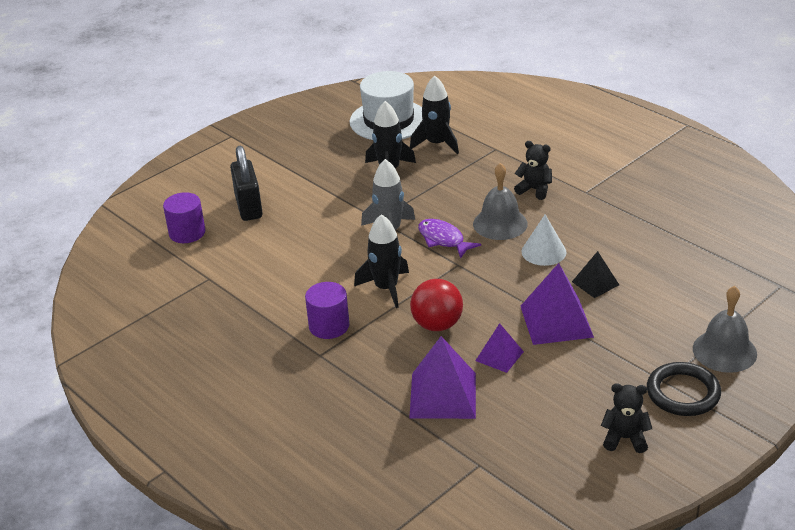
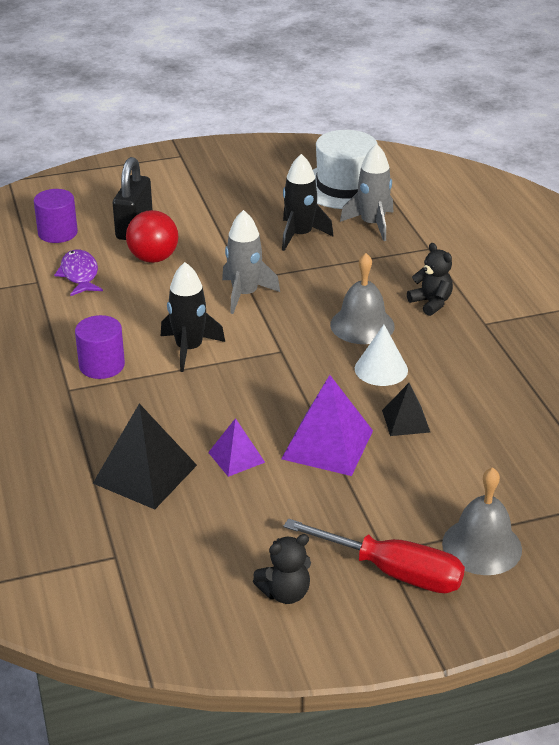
camera: 25 degrees right, 0 degrees up
(437, 144) = (372, 224): black rocket -> grey rocket
(437, 325) = (204, 403): red ball -> red ball (153, 258)
(443, 239) = (289, 321): purple fish -> purple fish (79, 275)
(443, 395) = (145, 474): purple pyramid -> black pyramid
(625, 438) = (285, 593): black teddy bear -> black teddy bear turned 120 degrees clockwise
(683, 393) = (392, 571): black ring -> red screwdriver

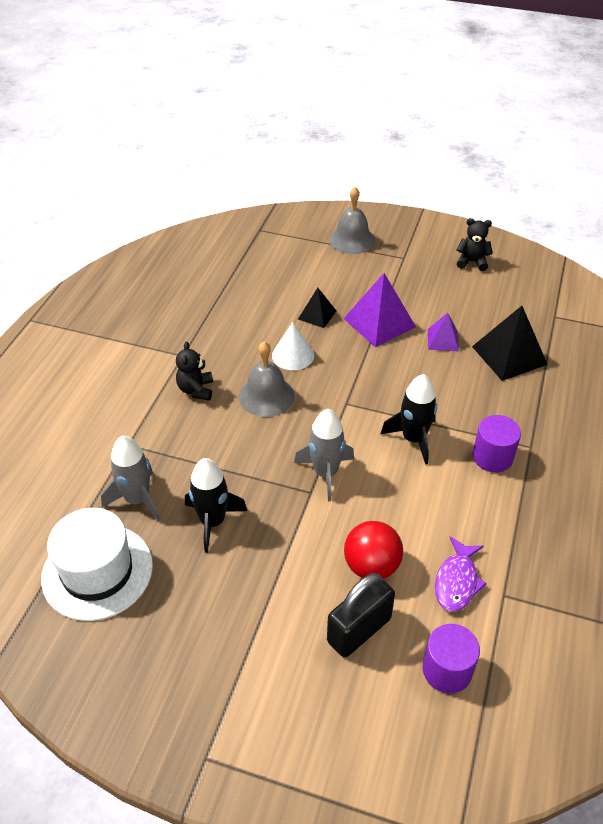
camera: 145 degrees left, 10 degrees up
(392, 571) = (408, 248): red screwdriver -> none

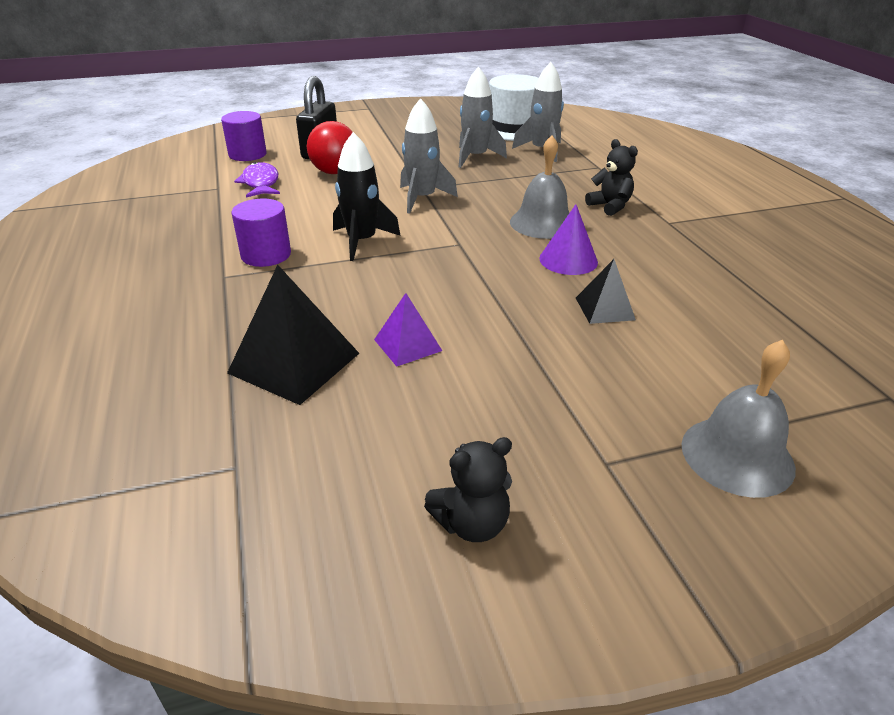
camera: 145 degrees right, 10 degrees down
(213, 521) = (475, 157): black rocket -> grey rocket
(293, 355) = (568, 260): white cone -> purple cone
(379, 322) = (516, 332): purple pyramid -> none

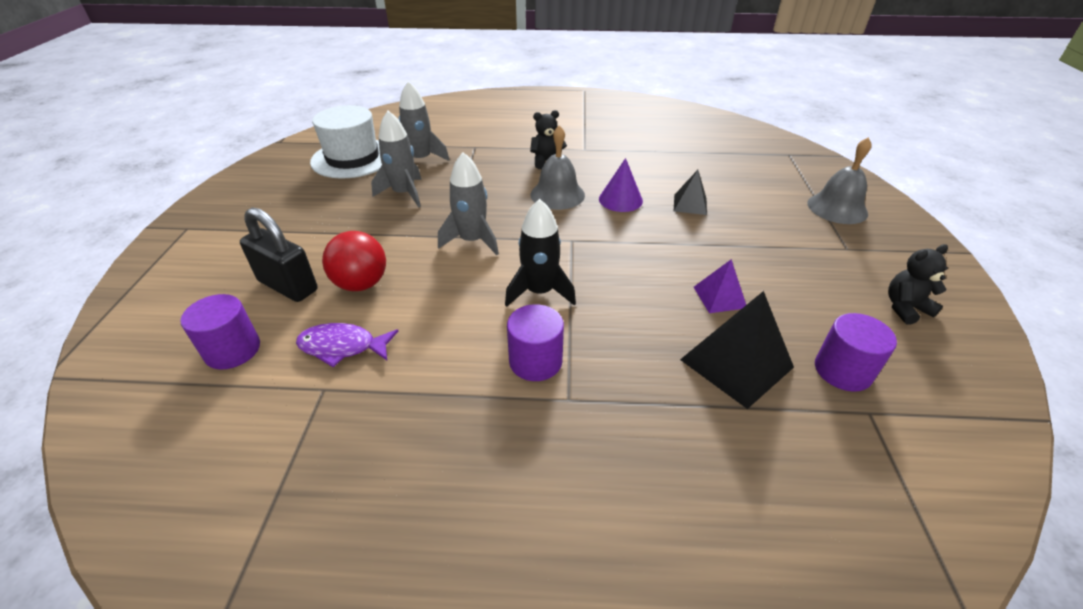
camera: 70 degrees left, 5 degrees up
(304, 446) = (842, 370): none -> purple cylinder
(472, 523) = (905, 308): black teddy bear -> black teddy bear turned 105 degrees counterclockwise

